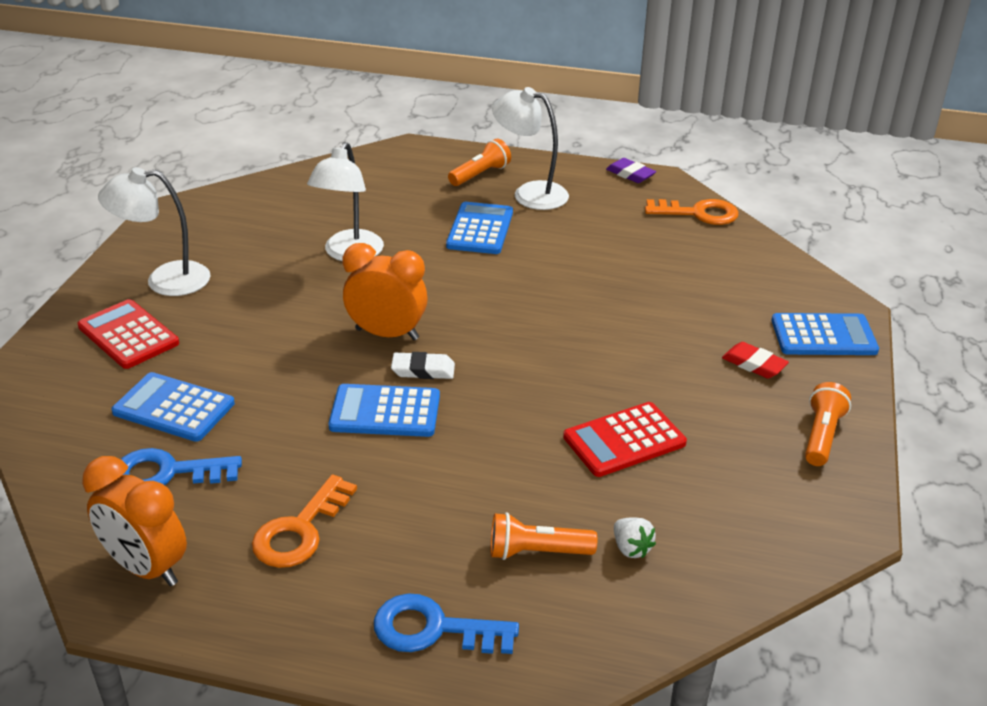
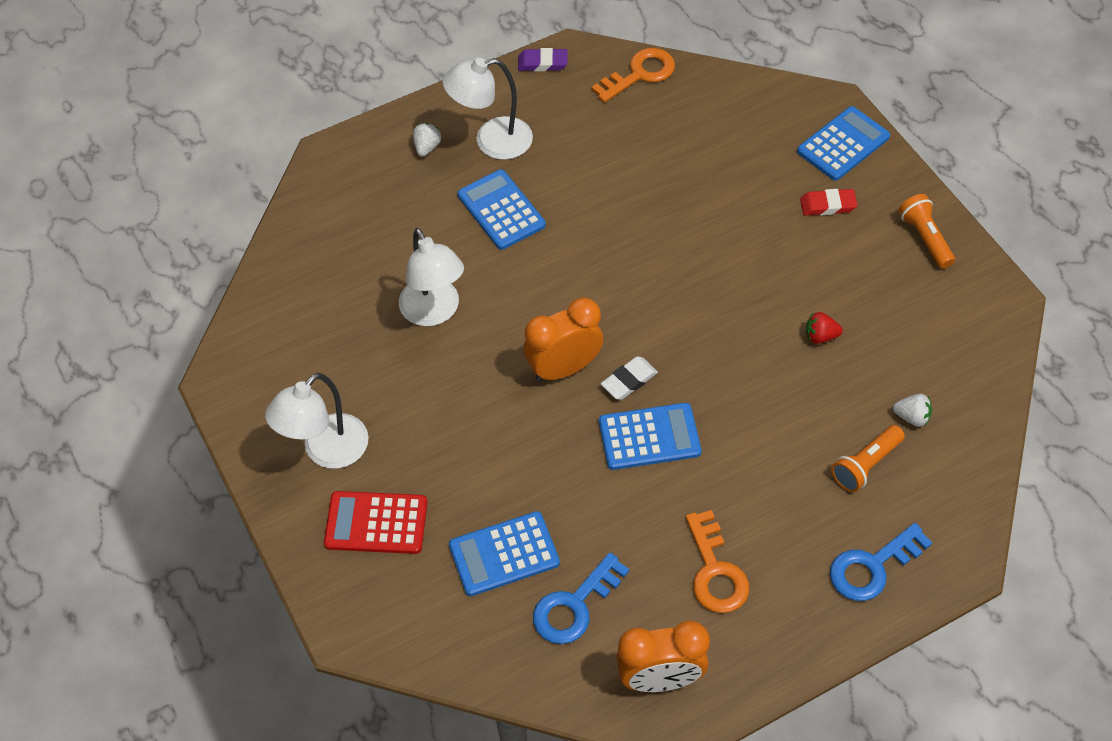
camera: 40 degrees left, 20 degrees up
(385, 412) = (649, 437): blue calculator -> blue calculator turned 150 degrees counterclockwise
(480, 175) = (427, 147): orange flashlight -> white strawberry
(624, 440) = (820, 336): red calculator -> red strawberry

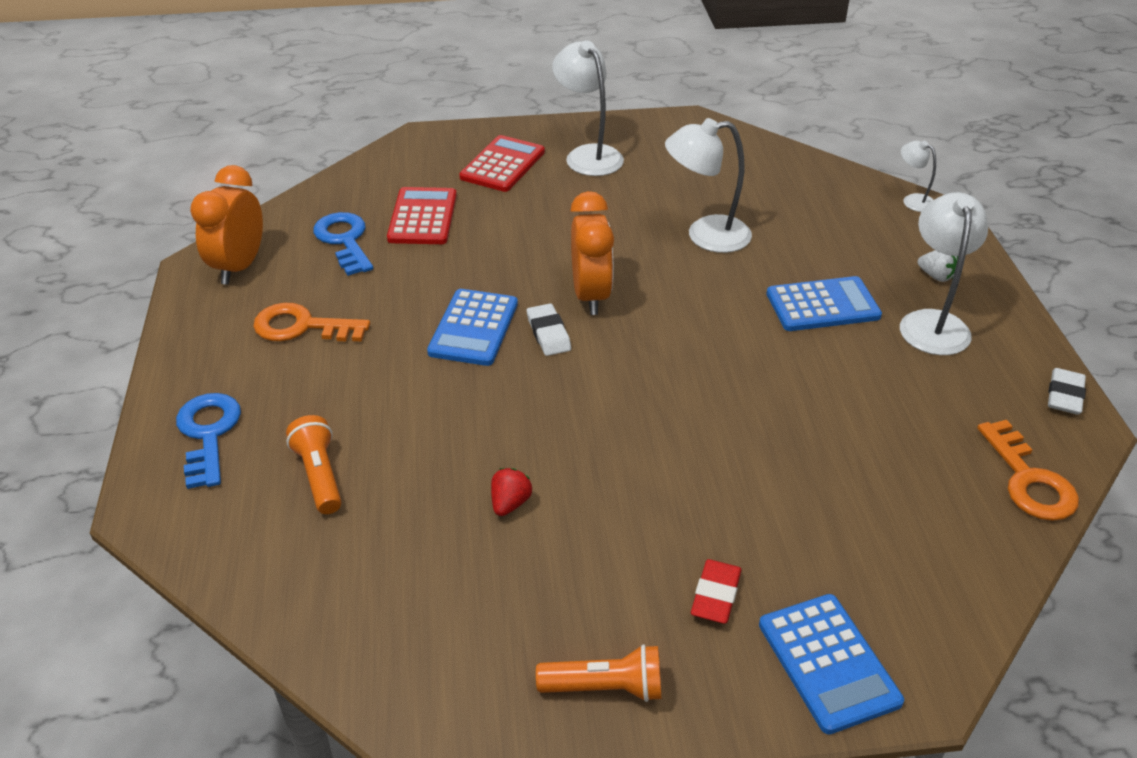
camera: 110 degrees right, 15 degrees down
(312, 177) = (913, 200): none -> white lamp
(504, 554) = (422, 217): blue calculator -> red calculator
(542, 63) = (1065, 395): purple eraser -> white eraser
(912, 417) = (345, 543): white strawberry -> none

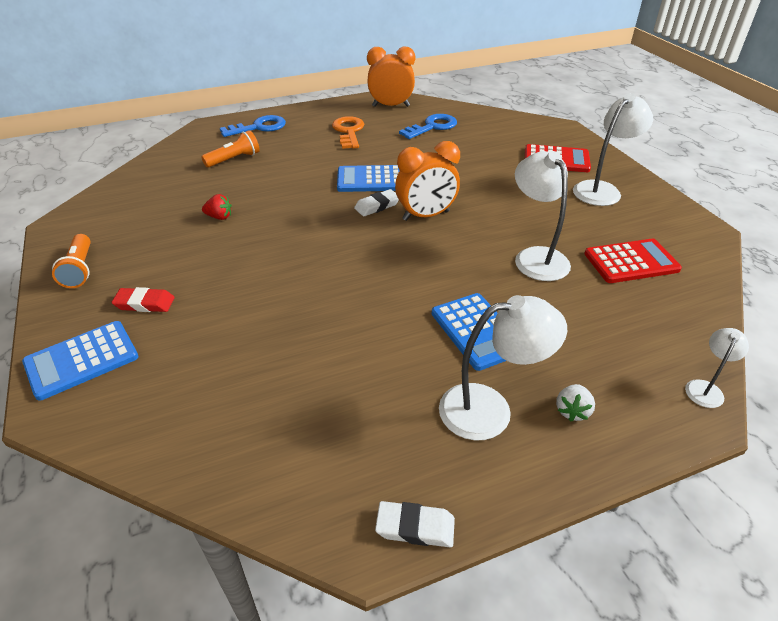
camera: 75 degrees right, 0 degrees up
(422, 217) = (473, 144): red calculator -> red calculator (631, 262)
(1029, 480) = (276, 487): orange key -> none

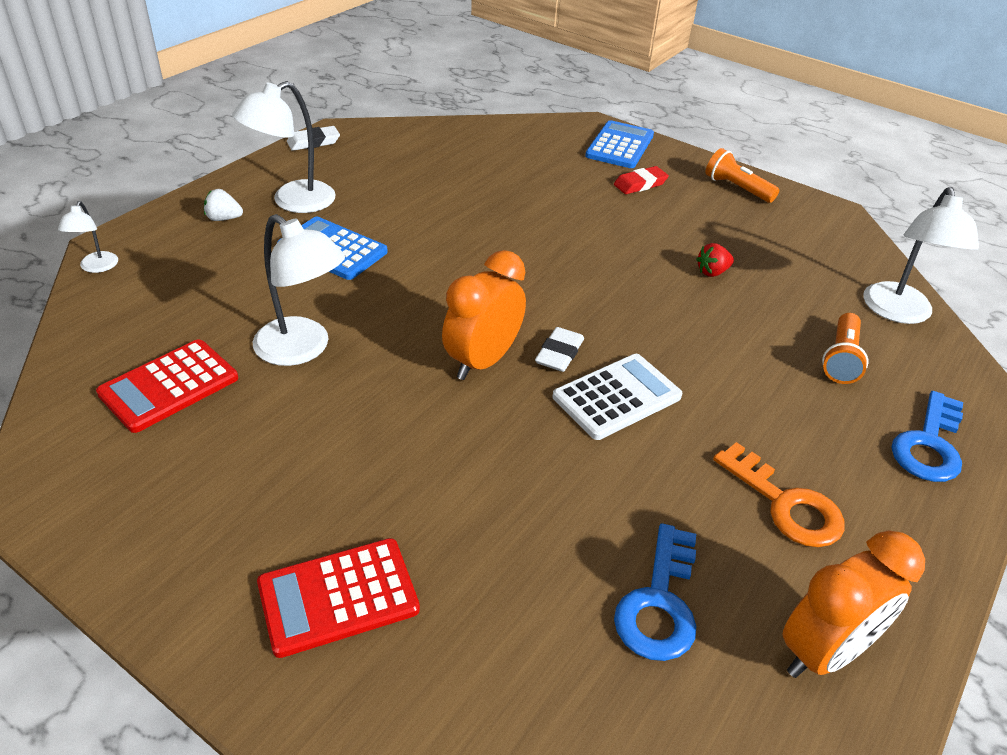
camera: 145 degrees right, 0 degrees up
(370, 180) = (617, 397): blue calculator -> white calculator
(572, 411) = (224, 219): white strawberry -> white strawberry turned 75 degrees counterclockwise
(602, 190) = (226, 532): white lamp -> white lamp (898, 313)

